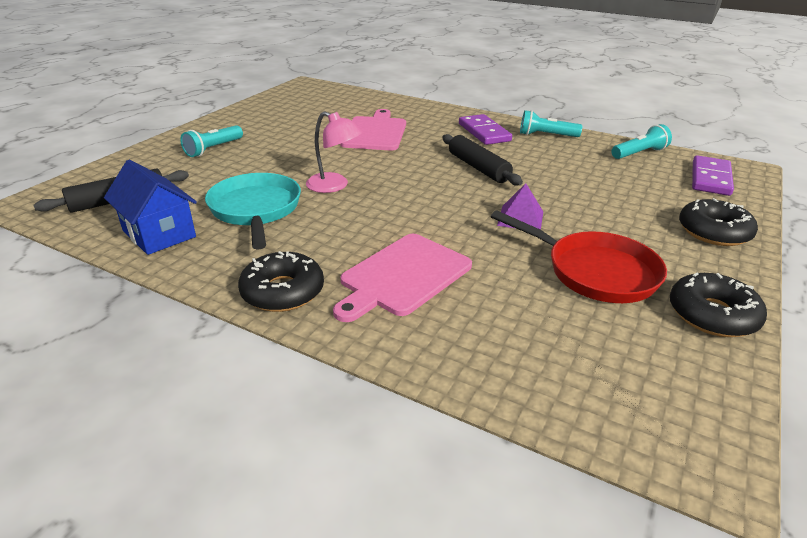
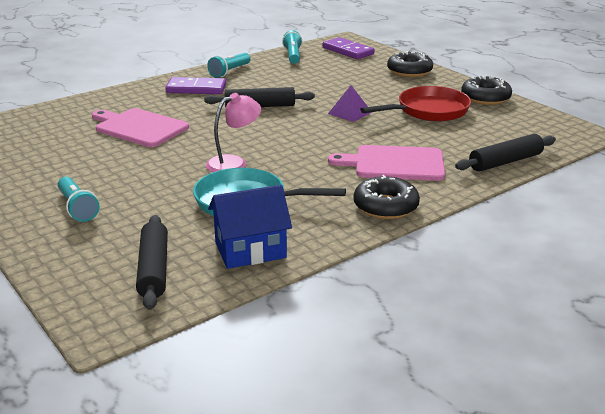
camera: 65 degrees left, 5 degrees down
(403, 276) = (394, 163): pink cutting board -> pink cutting board turned 120 degrees clockwise
(486, 373) = (505, 162): none -> black rolling pin

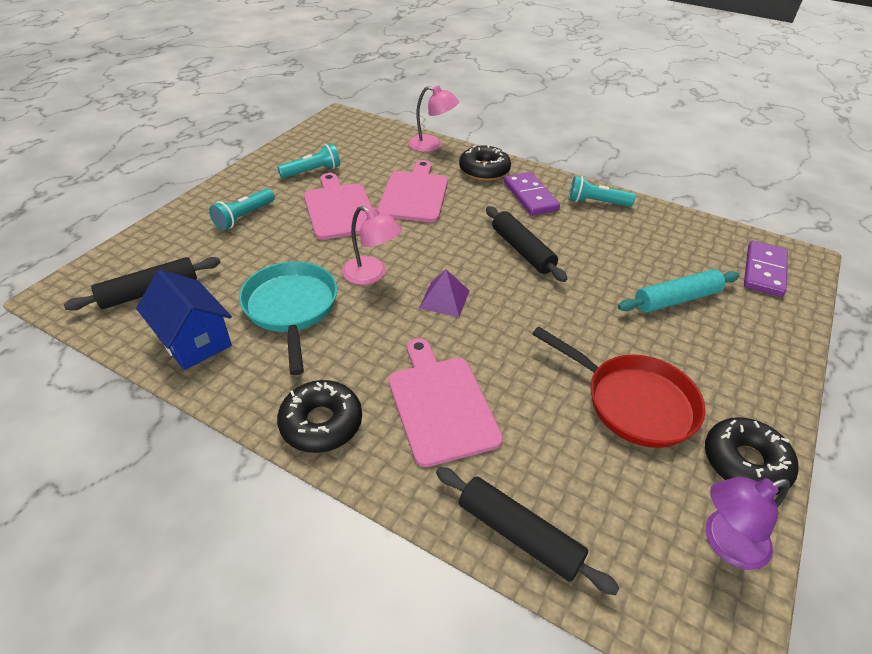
camera: 65 degrees right, 15 degrees up
(68, 106) = (432, 145): none -> pink lamp
(122, 161) = (339, 209): none -> pink cutting board
(293, 56) = (693, 231): turquoise flashlight -> turquoise flashlight (312, 171)
(350, 113) = (562, 325): purple pyramid -> purple pyramid (444, 299)
(353, 78) = (676, 299): none -> turquoise rolling pin
(409, 71) = (759, 348): black donut -> black donut (484, 170)
(530, 116) = (725, 543): none -> purple lamp

